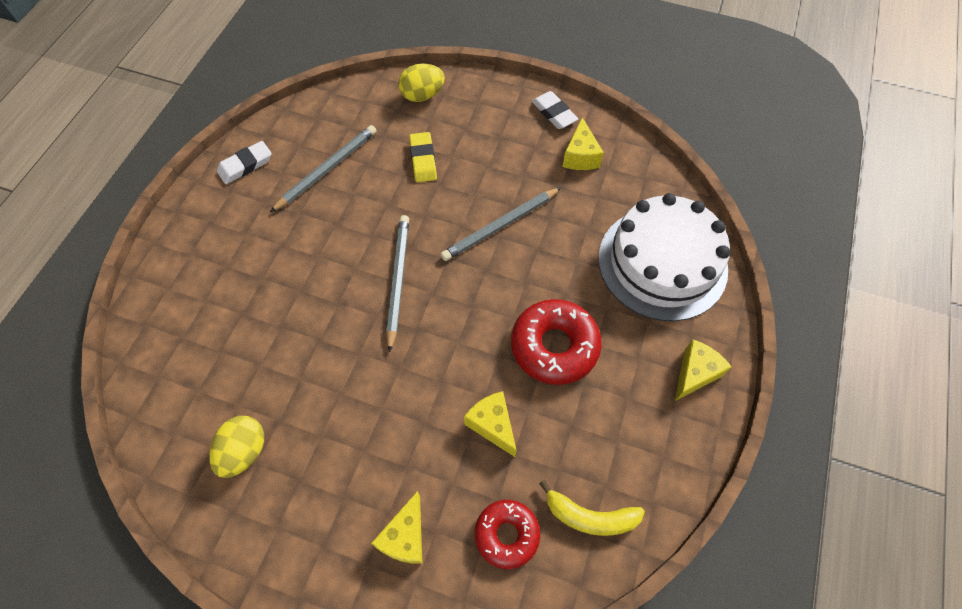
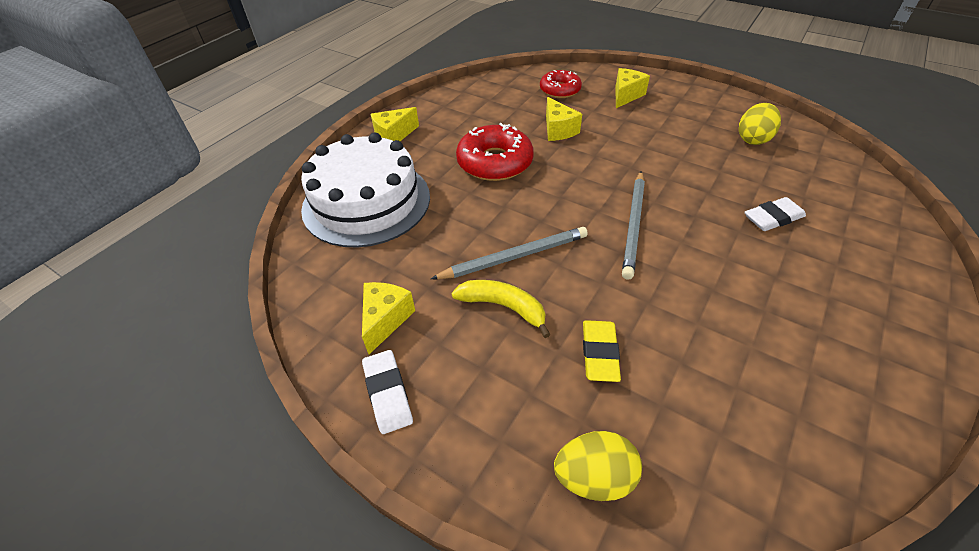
camera: 165 degrees left, 15 degrees down
(245, 165) = (876, 394): white eraser -> white eraser (773, 218)
(327, 169) = (742, 364): grey pencil -> none
(589, 516) = (505, 91): yellow banana -> yellow banana (504, 307)

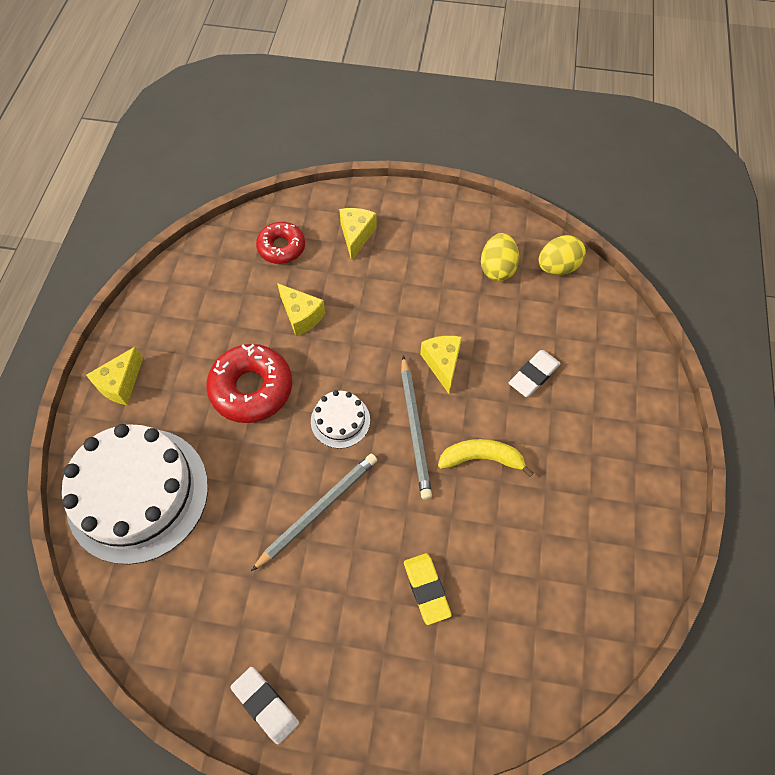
camera: 25 degrees left, 15 degrees up
(385, 320) = (228, 631): yellow cheese -> yellow cheese (442, 364)
(504, 307) = (330, 573): yellow banana -> yellow banana (482, 458)
(563, 201) = (340, 420): none -> white cake
(594, 477) = (455, 705): yellow egg -> yellow egg (557, 267)

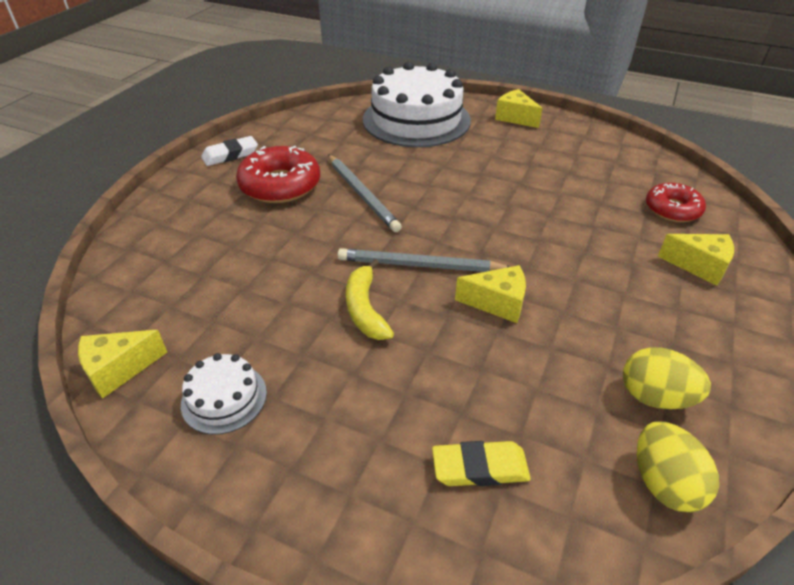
camera: 105 degrees right, 20 degrees down
(251, 388) = (496, 174): red donut -> red donut (280, 185)
(301, 316) = (577, 211): yellow cheese -> yellow cheese (119, 370)
(340, 420) = (446, 218): white cake -> white cake (224, 398)
(426, 589) = (255, 242): yellow eraser -> yellow eraser (480, 467)
(482, 458) = (365, 309): yellow banana -> yellow banana turned 150 degrees clockwise
(533, 375) = (461, 388): white eraser -> none

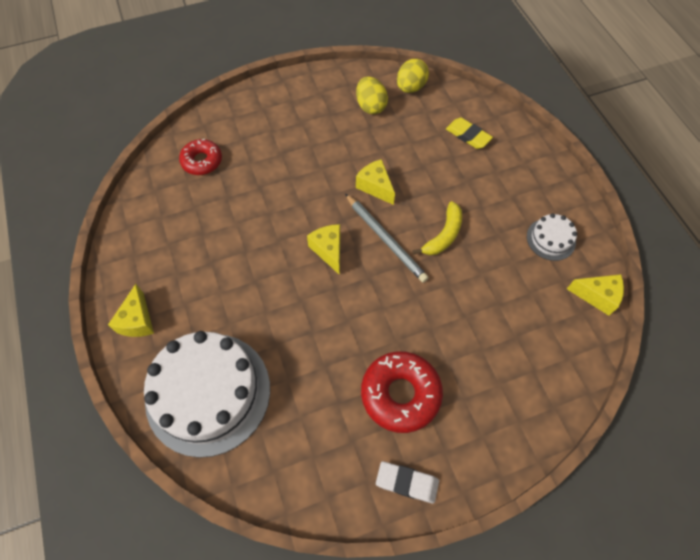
camera: 135 degrees left, 20 degrees up
(362, 194) = (354, 329): grey pencil -> none
(699, 266) = (254, 128): yellow cheese -> yellow cheese (328, 250)

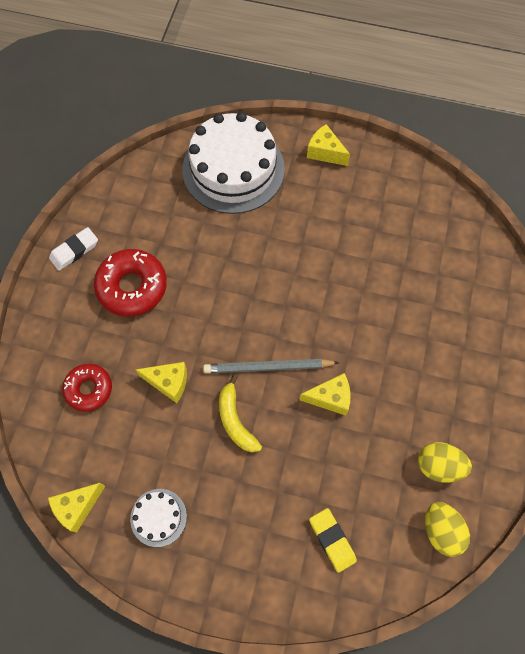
camera: 125 degrees right, 5 degrees up
(202, 161) = (460, 267): red donut -> red donut (89, 389)
(328, 250) = (290, 314): yellow cheese -> yellow cheese (169, 383)
(468, 136) = (332, 540): yellow eraser -> yellow eraser turned 75 degrees clockwise

